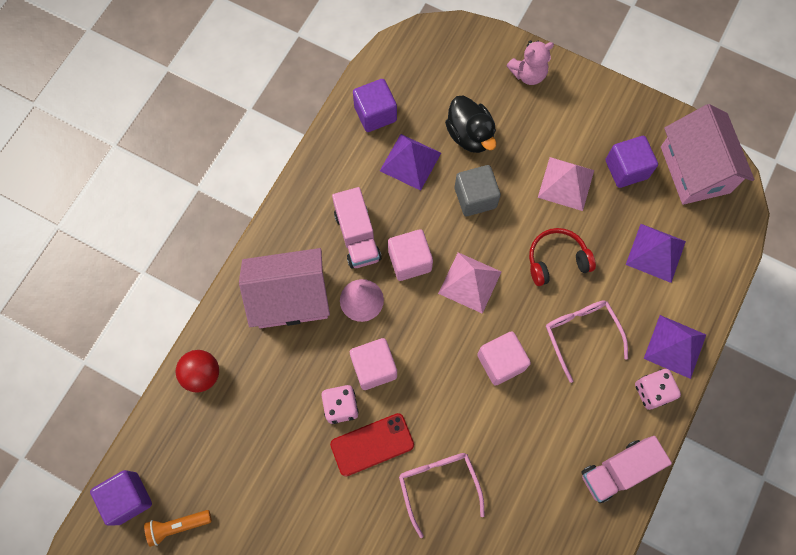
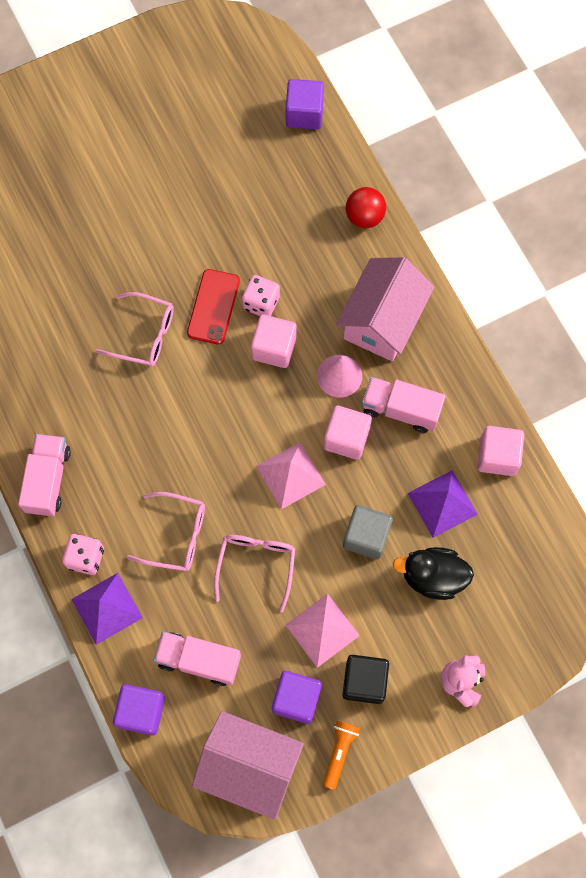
camera: 125 degrees right, 0 degrees up
(178, 526) = (257, 136): orange flashlight -> orange flashlight (339, 752)
(375, 114) = (514, 505): purple cube -> purple cube (141, 711)
(501, 362) = (203, 451): pink cube -> pink cube (497, 456)
(556, 260) = (256, 565): red headphones -> pink glasses
(578, 133) = (364, 681): none -> black cube
(655, 252) = (199, 660): purple pyramid -> pink truck

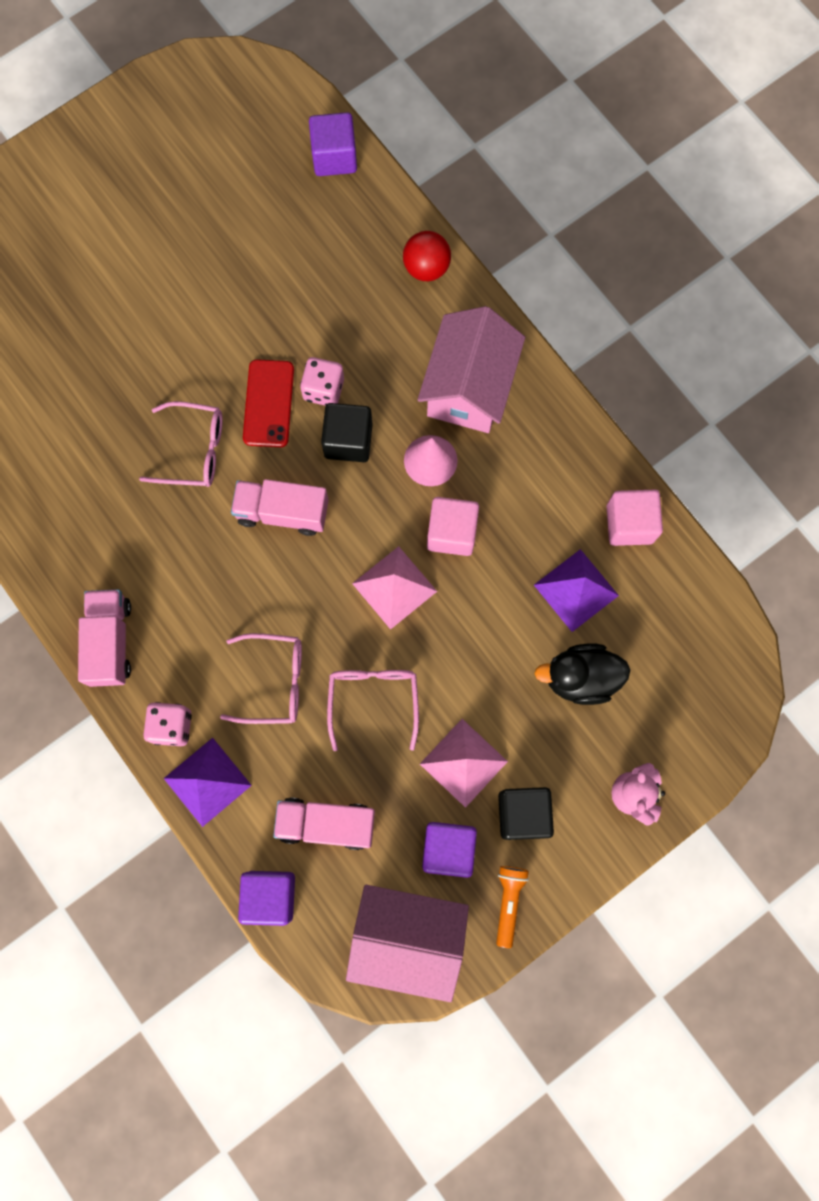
camera: 10 degrees left, 5 degrees up
(274, 348) = (348, 440): pink cube -> black cube
(366, 536) = (495, 644): grey cube -> none
(401, 409) = (508, 488): pink truck -> pink truck (282, 512)

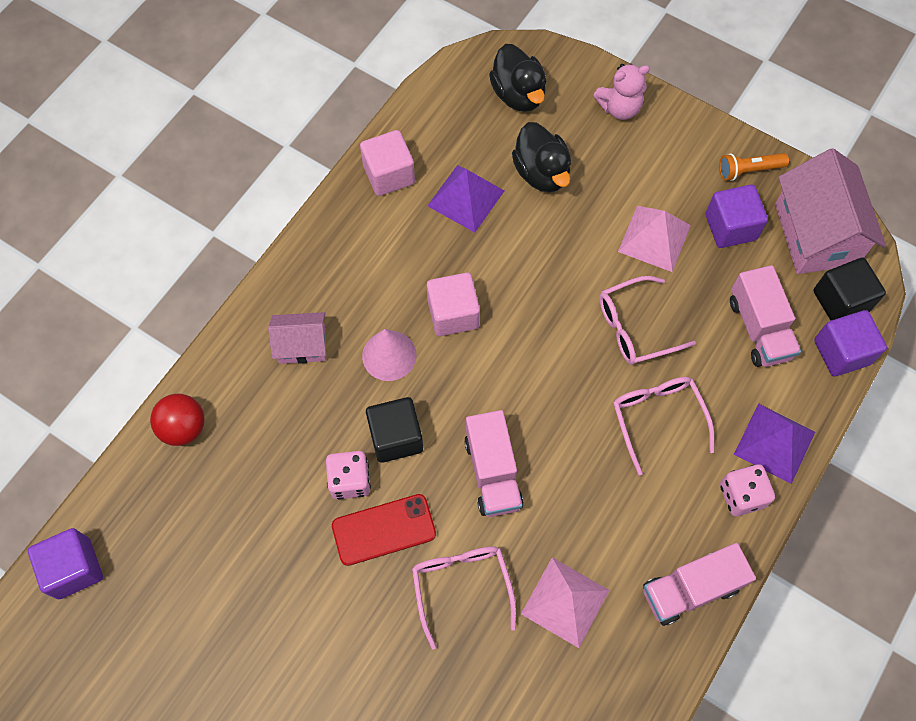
camera: 110 degrees left, 10 degrees down
(394, 587) = (525, 345): pink pyramid -> pink pyramid (565, 602)
(469, 387) = (302, 345): pink house -> pink house, size x0.55
(523, 814) = (674, 181): black cube -> black cube (841, 301)
(686, 691) = (518, 94): none -> black duck

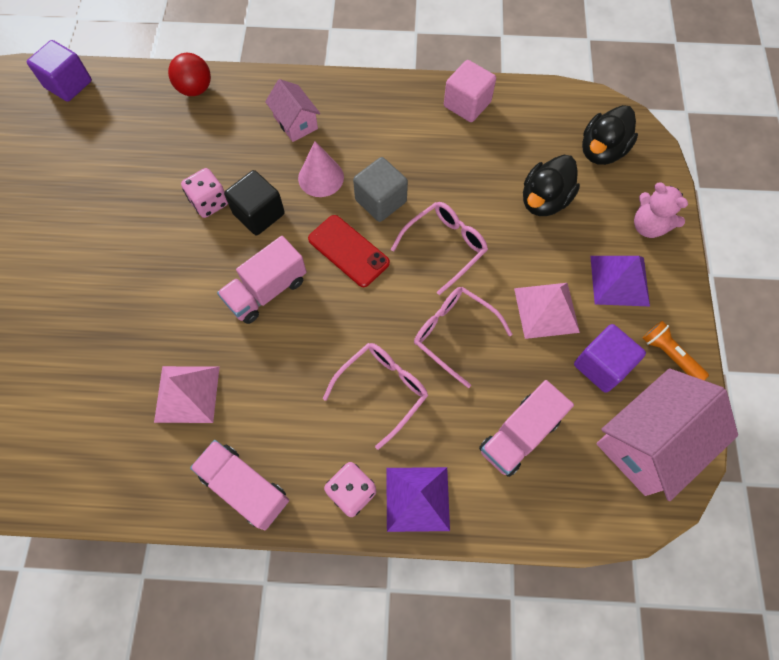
camera: 60 degrees right, 0 degrees up
(383, 529) = (183, 242): red phone -> red phone (348, 251)
(453, 314) = (380, 201): pink cube -> grey cube
(461, 586) = (164, 314): pink glasses -> pink glasses (445, 246)
(466, 198) = (484, 161): purple pyramid -> purple pyramid (619, 280)
(841, 301) = (596, 496): black cube -> none
(841, 352) = (544, 520): purple cube -> none

